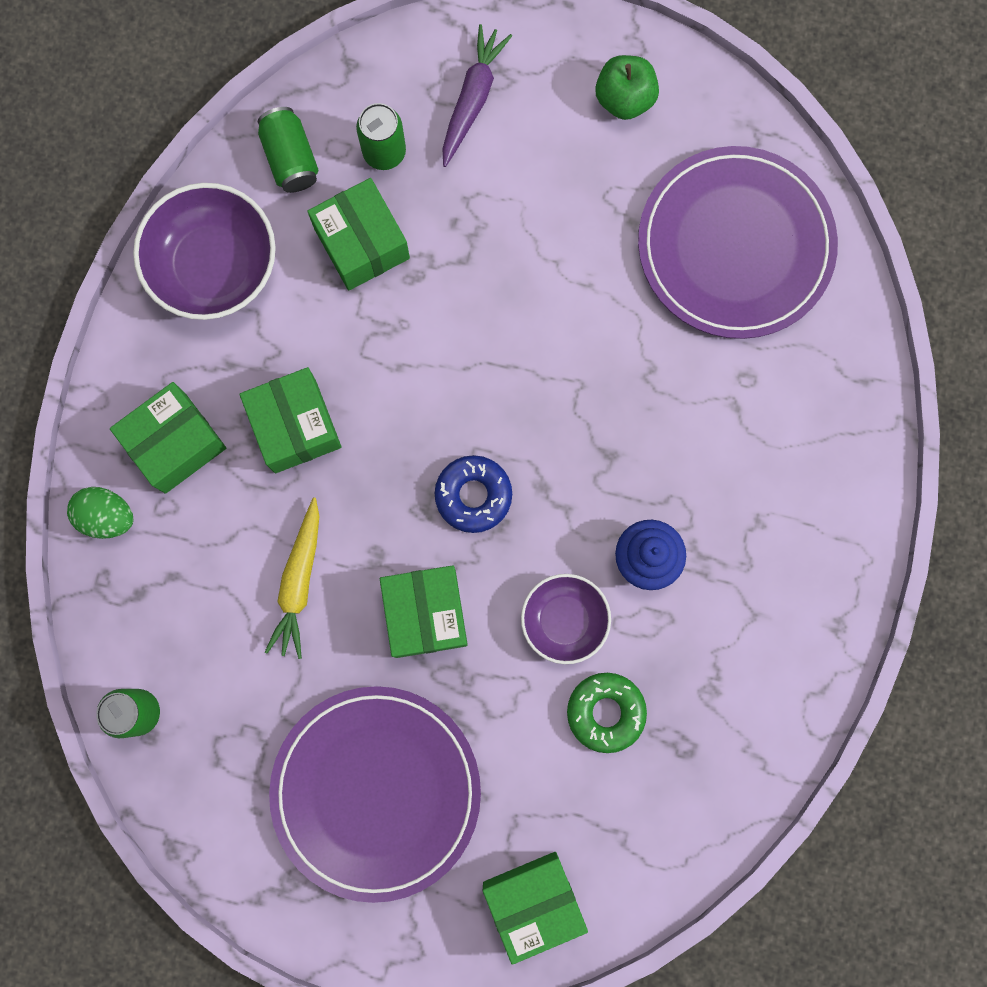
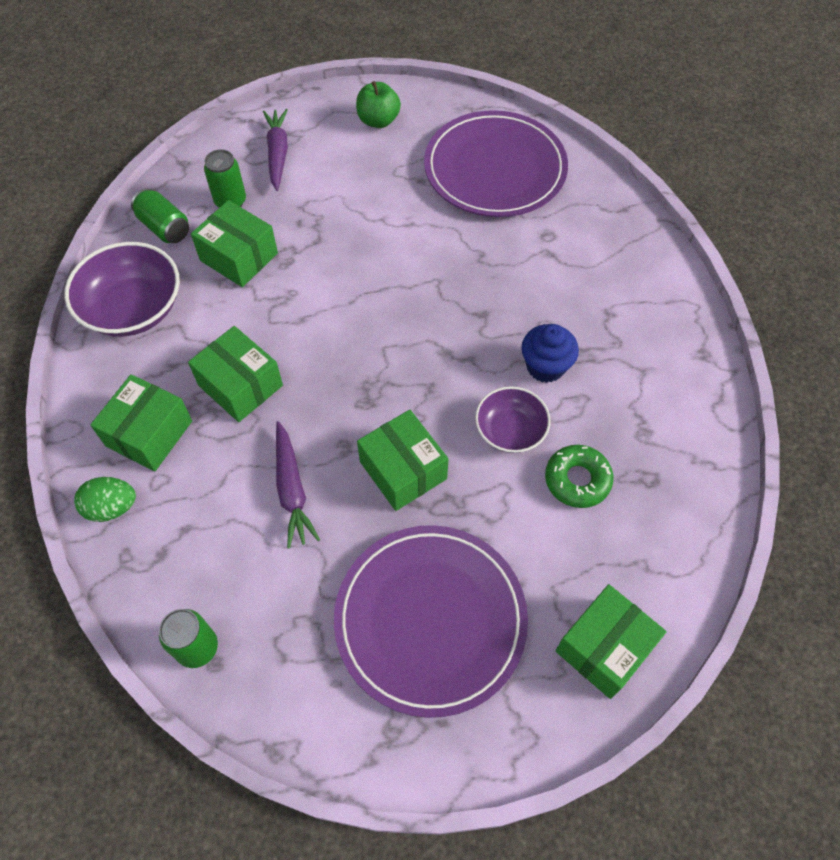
camera: 25 degrees left, 20 degrees down
(299, 582) = (292, 489): yellow carrot -> purple carrot
(473, 495) = (398, 377): blue donut -> none

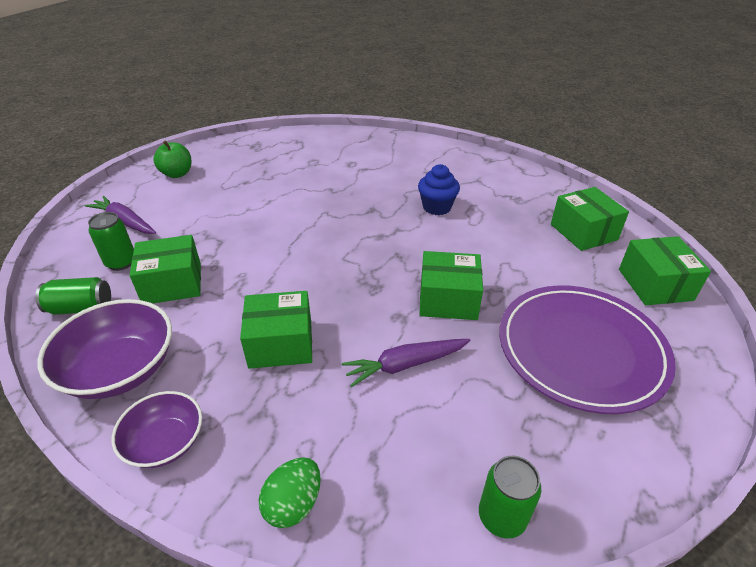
camera: 50 degrees left, 20 degrees down
(149, 433) = (252, 428): green box -> green box (583, 232)
(292, 489) = (405, 365): purple carrot -> purple carrot turned 135 degrees clockwise
(495, 169) = (281, 156): purple plate -> none
(510, 430) = (466, 241): purple bowl -> purple bowl (165, 442)
(577, 480) = (527, 235): green donut -> none

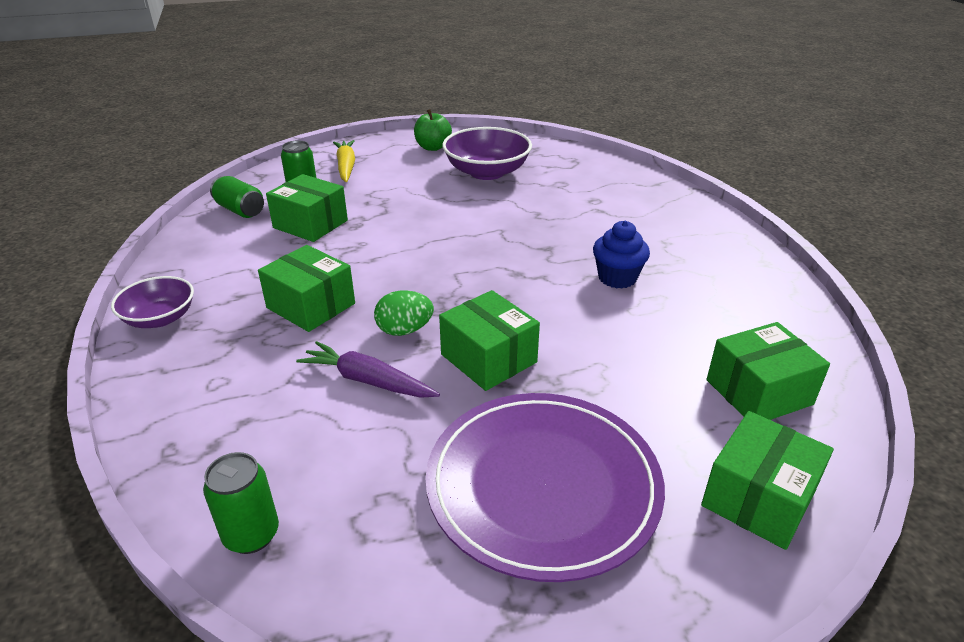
camera: 45 degrees right, 5 degrees down
(120, 369) = (204, 260): purple bowl -> purple bowl (487, 172)
(125, 222) = (346, 167): purple carrot -> yellow carrot
(293, 504) = (159, 407): green egg -> green egg (404, 330)
(583, 232) = (758, 392): green box -> green box turned 45 degrees clockwise

